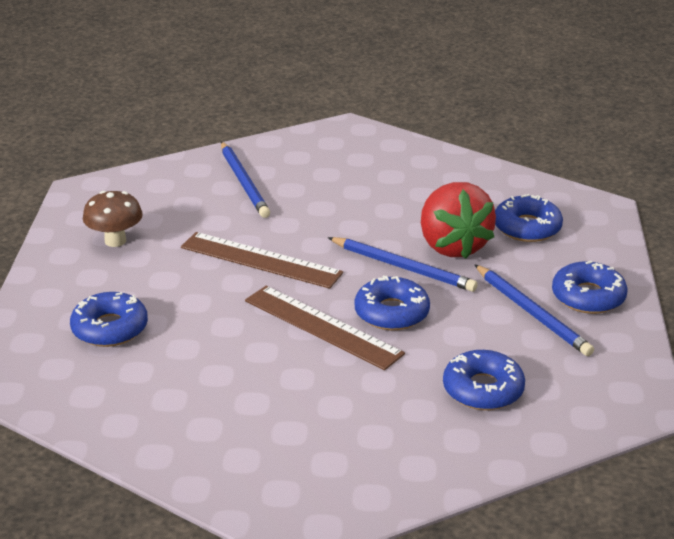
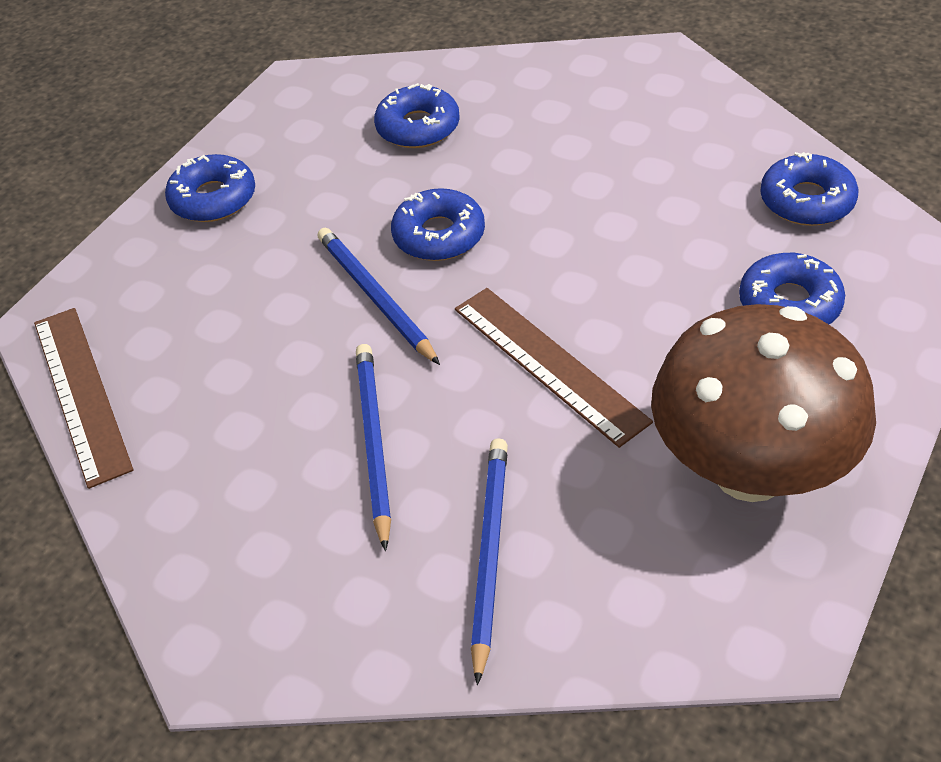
camera: 150 degrees left, 15 degrees up
(115, 241) = (749, 470): brown mushroom -> brown mushroom, size x2.12
(322, 327) = (529, 237): brown ruler -> brown ruler (82, 393)
(452, 246) = (287, 314): red strawberry -> none
(527, 227) = (169, 317): blue donut -> blue donut (806, 201)
(532, 313) = (291, 194): blue pencil -> blue pencil (373, 442)

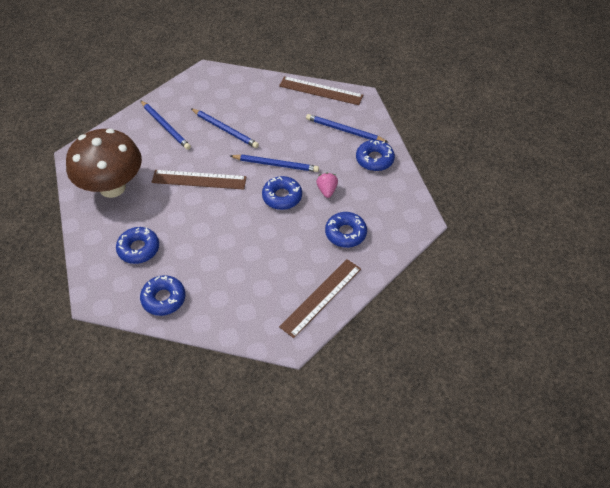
camera: 130 degrees right, 5 degrees up
(176, 279) = (344, 130): none -> blue pencil
(356, 200) = (327, 190): none -> pink strawberry
(559, 77) = (321, 297): none -> brown ruler

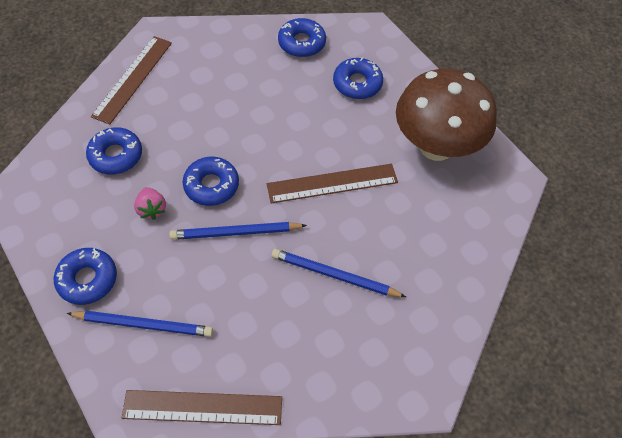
camera: 160 degrees right, 5 degrees up
(165, 126) = (426, 257): blue pencil -> none

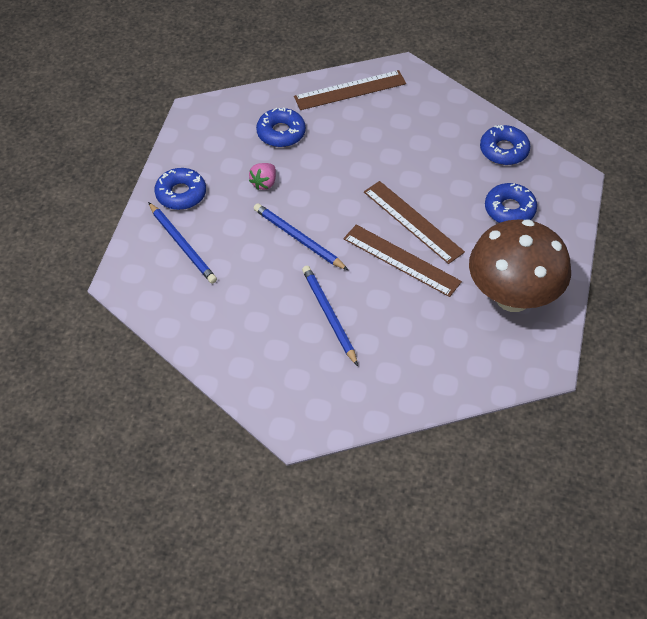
camera: 50 degrees right, 5 degrees down
(203, 407) = (162, 317): brown ruler -> brown ruler (413, 221)
(211, 185) = (318, 198): blue donut -> none

